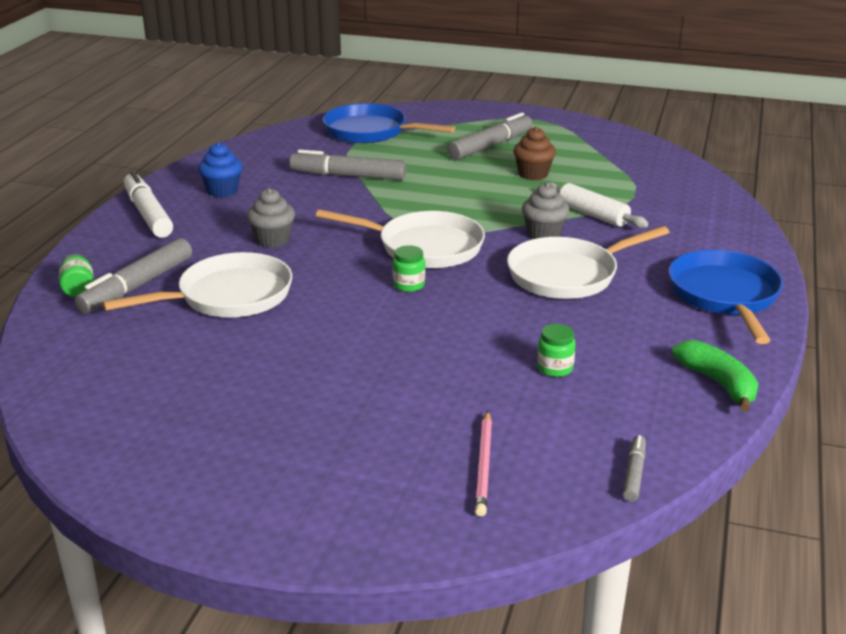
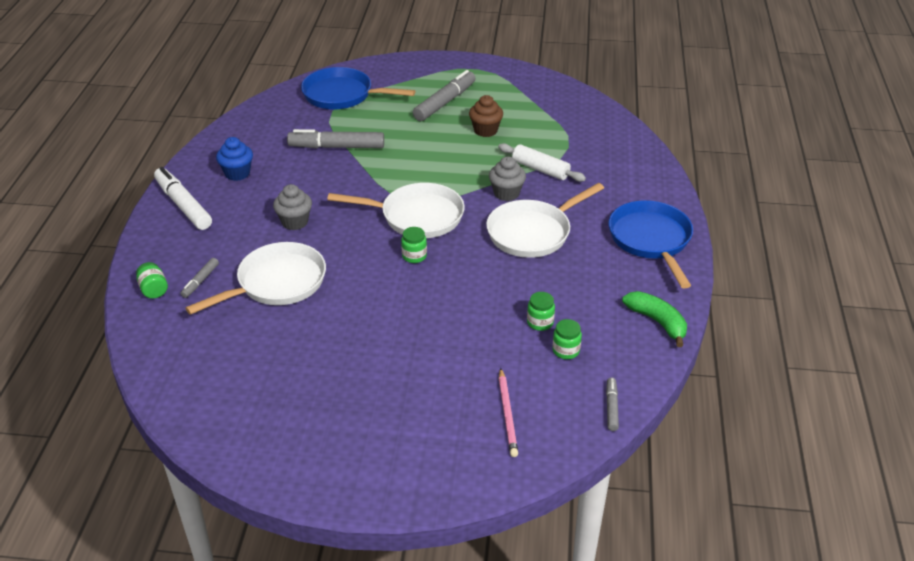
camera: 10 degrees left, 10 degrees up
(137, 286) = (200, 281): grey marker -> grey marker, size x0.50
(583, 402) = (566, 351): none -> green jar

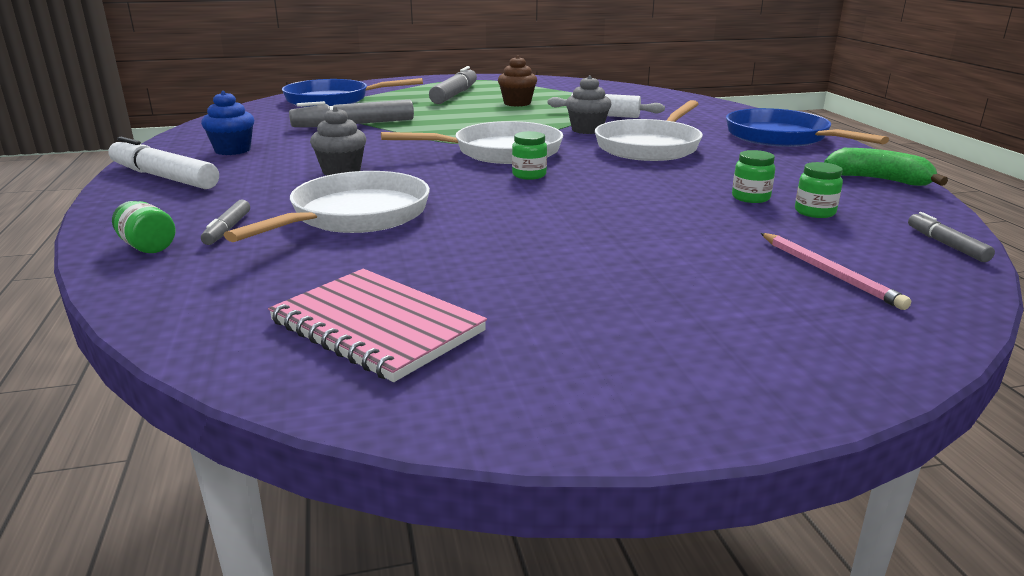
camera: 20 degrees left, 15 degrees down
(238, 394) = (376, 327): none -> pink notebook

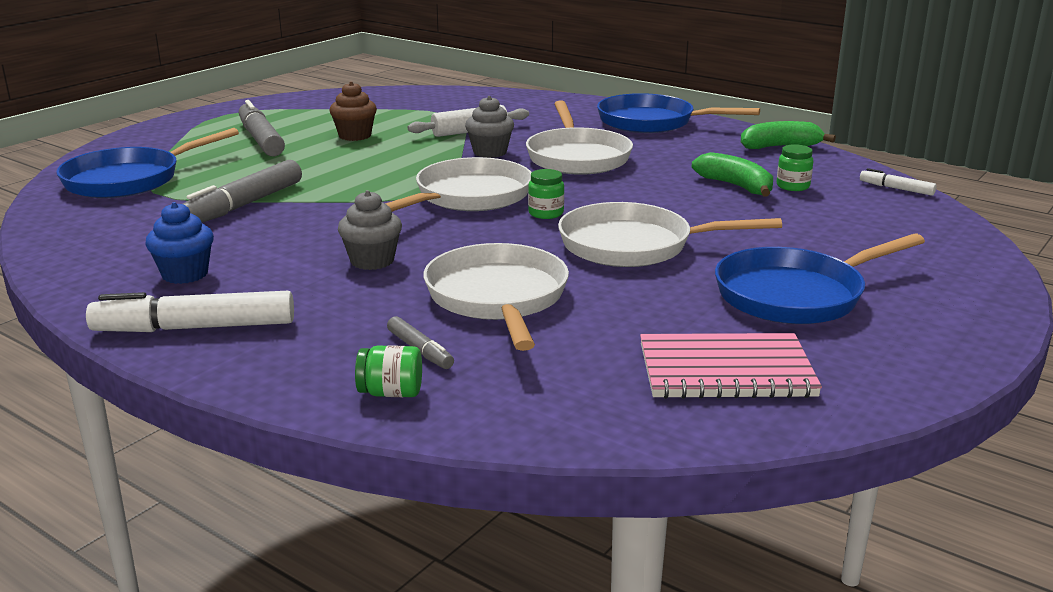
camera: 40 degrees left, 0 degrees up
(542, 213) = (633, 245): none -> white pan
(594, 295) = (795, 295): none -> blue pan
(750, 198) = (736, 186): green jar -> green banana
(829, 273) = (878, 230): pink pencil -> none
(946, 244) = (896, 189): grey marker -> white marker

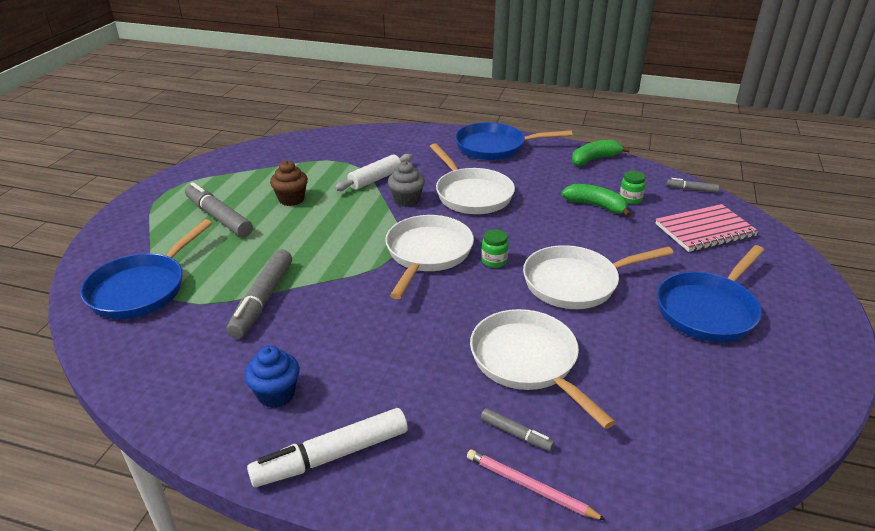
camera: 20 degrees left, 10 degrees up
(372, 261) = (410, 342): grey cupcake -> none
(391, 393) = (530, 487): green jar -> pink pencil
(726, 371) = (722, 398): pink notebook -> pink notebook (705, 230)
(896, 189) = (691, 189): white marker -> grey marker

